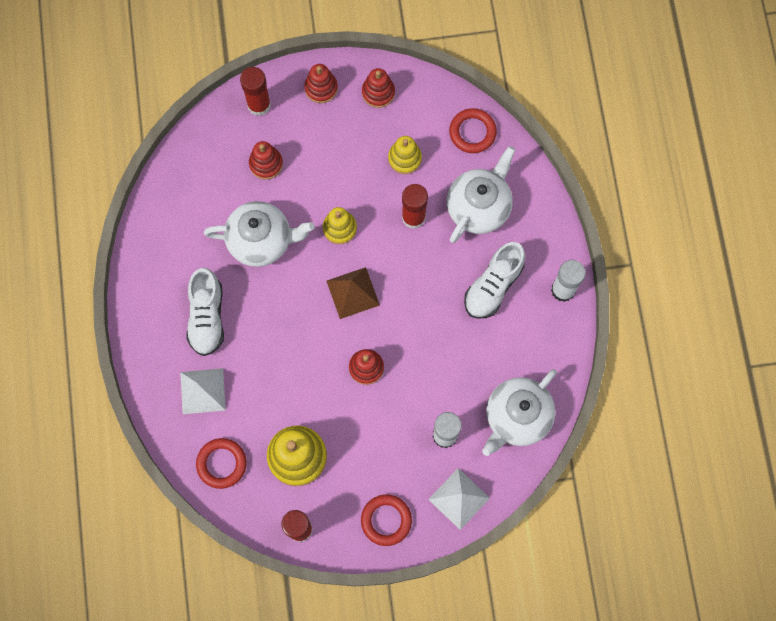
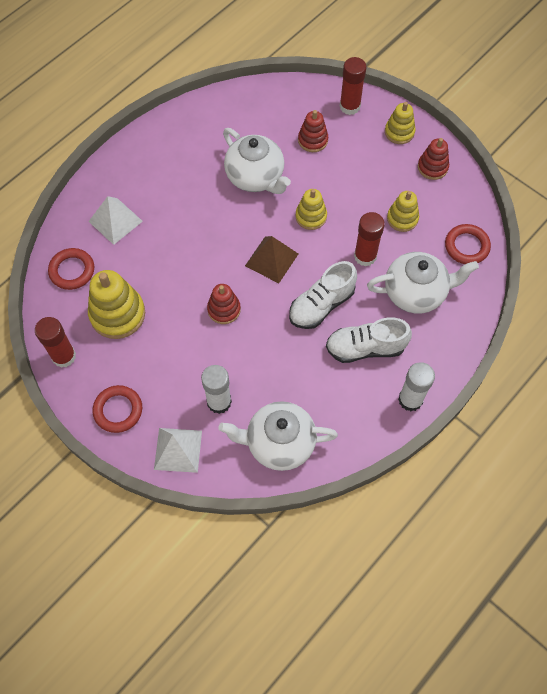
camera: 50 degrees right, 10 degrees down
(207, 317) = (171, 185): white shoe -> white shoe (321, 305)
(321, 88) = (399, 132): red stacking toy -> yellow stacking toy

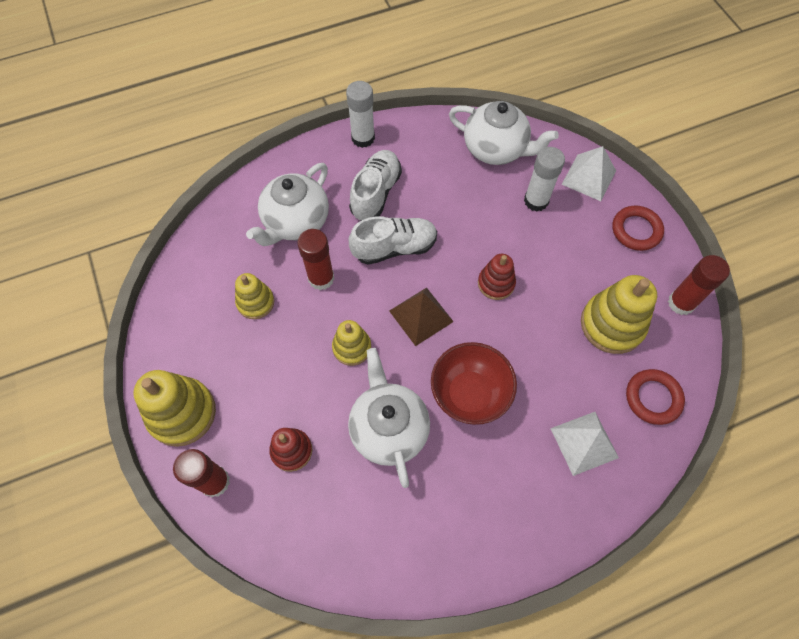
camera: 155 degrees left, 0 degrees up
(209, 220) = (469, 394): none -> red bowl
(365, 348) = (376, 193): white shoe -> white shoe turned 90 degrees counterclockwise
(399, 132) = (182, 413): yellow stacking toy -> yellow stacking toy, size x1.67
(416, 292) = (295, 222): white teapot -> white teapot turned 75 degrees counterclockwise
(432, 167) = (179, 348): red stacking toy -> none
(466, 246) = (213, 245): red ring -> none

